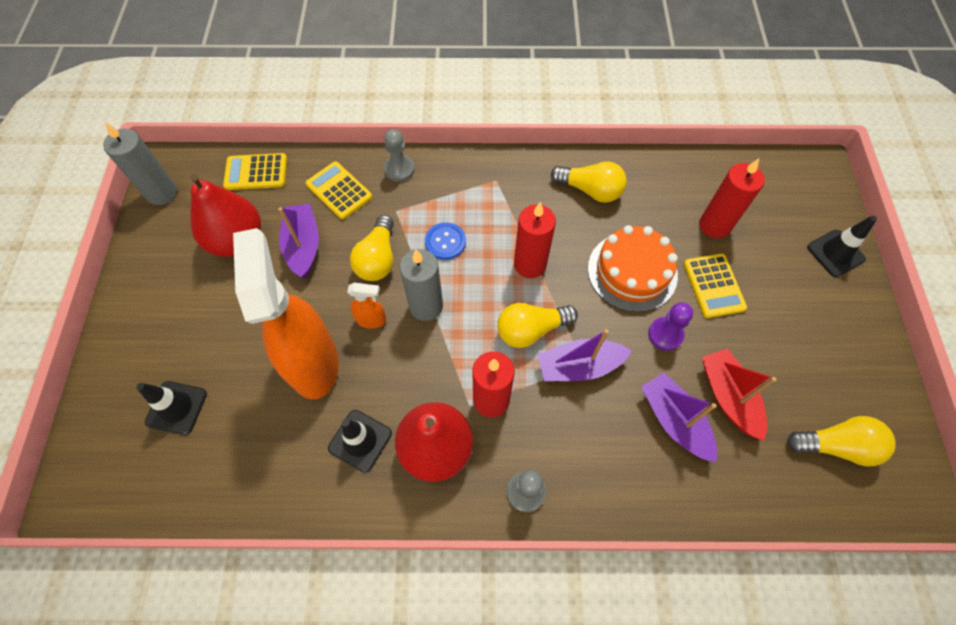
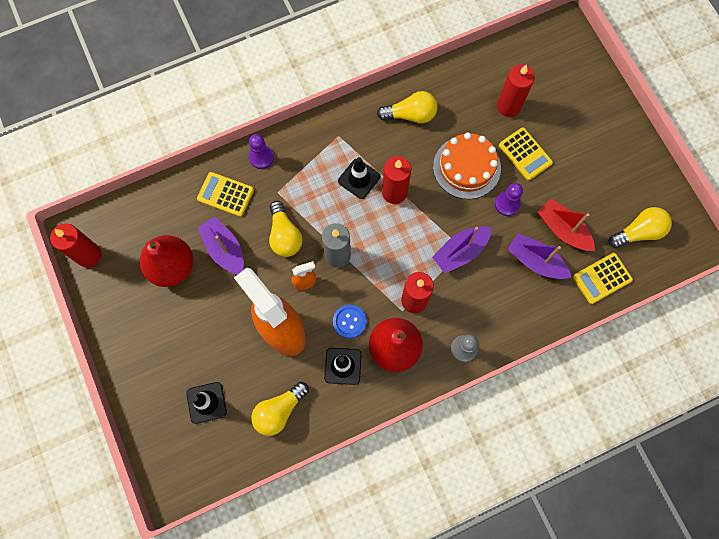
camera: 25 degrees left, 10 degrees up
(162, 193) = (89, 255): grey candle -> red candle
(256, 172) = (152, 207): yellow calculator -> yellow calculator (602, 278)
(399, 169) = (261, 157): grey pawn -> purple pawn
(445, 242) = (326, 201): blue button -> blue button (349, 321)
(531, 330) = (417, 240): yellow light bulb -> yellow light bulb (279, 411)
(835, 253) = (596, 94): black traffic cone -> black traffic cone (359, 179)

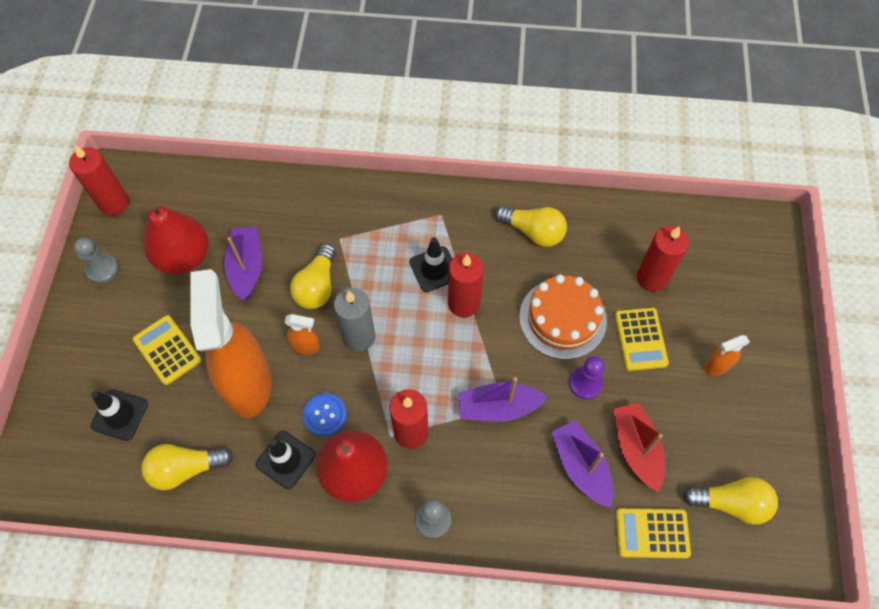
camera: 30 degrees right, 10 degrees down
(117, 309) = (102, 269): none -> grey pawn
(225, 194) = (285, 213): yellow calculator -> yellow calculator (167, 350)
(261, 157) = (346, 196): purple pawn -> none
(582, 146) = (716, 366): none -> orange spray bottle

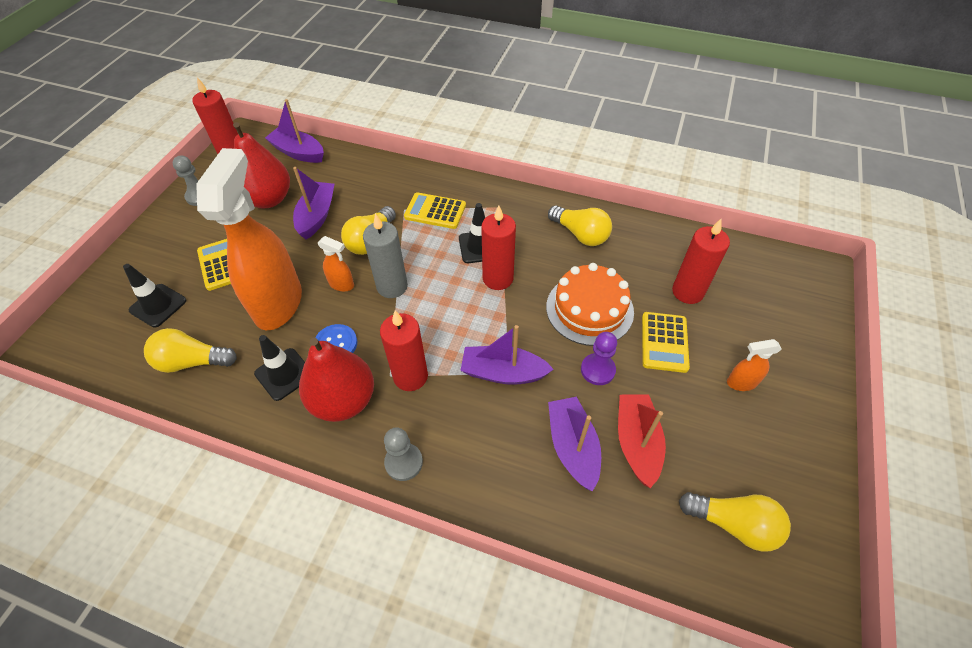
camera: 15 degrees right, 10 degrees down
(192, 186) = (298, 152): none -> purple boat
(652, 533) = (635, 533): yellow calculator -> yellow calculator (435, 211)

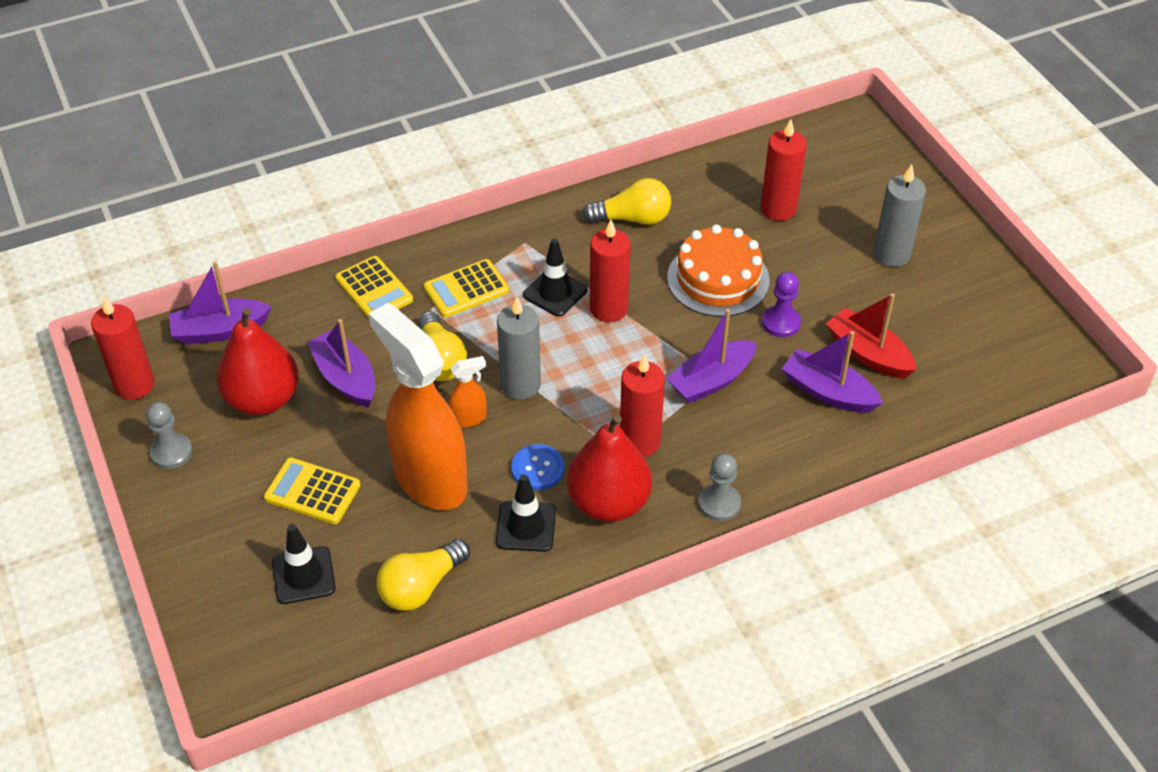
camera: 45 degrees left, 5 degrees down
(664, 342) = (805, 264): yellow calculator -> yellow calculator (374, 289)
(733, 524) = (984, 357): yellow light bulb -> none
(741, 382) = (891, 254): orange spray bottle -> grey candle

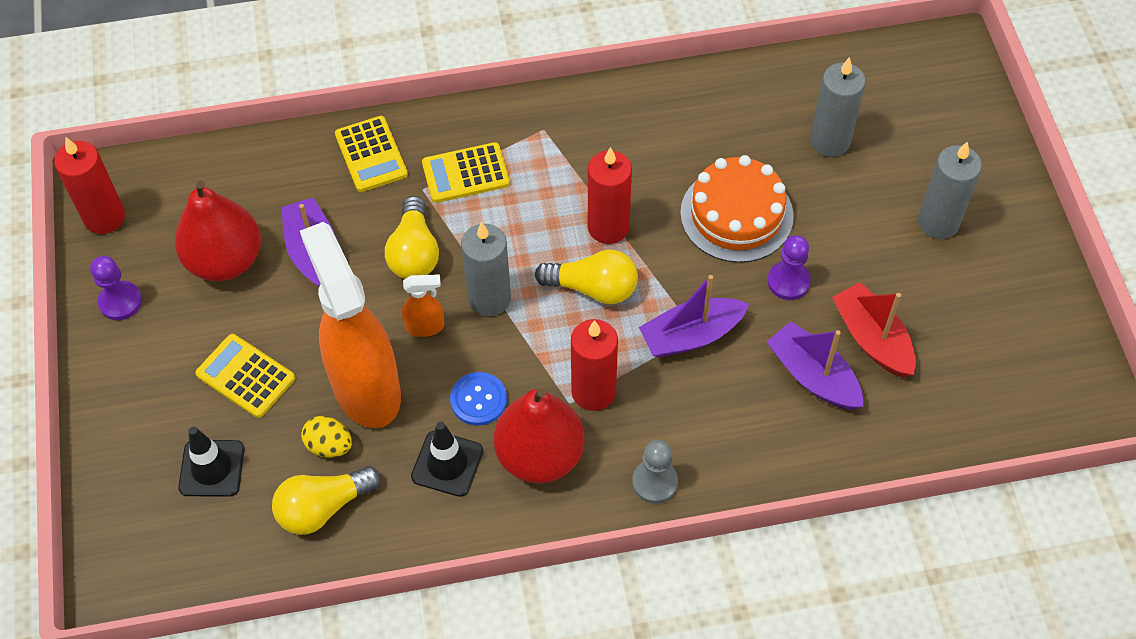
camera: 15 degrees right, 10 degrees up
(171, 452) = (120, 302): grey pawn -> purple pawn
(220, 330) = (204, 172): purple boat -> none
(410, 534) = (329, 446): none -> yellow egg
(555, 292) = (557, 196): black traffic cone -> none
(632, 218) = (667, 122): yellow light bulb -> yellow light bulb (593, 288)
(778, 209) = (830, 141): red candle -> grey candle

